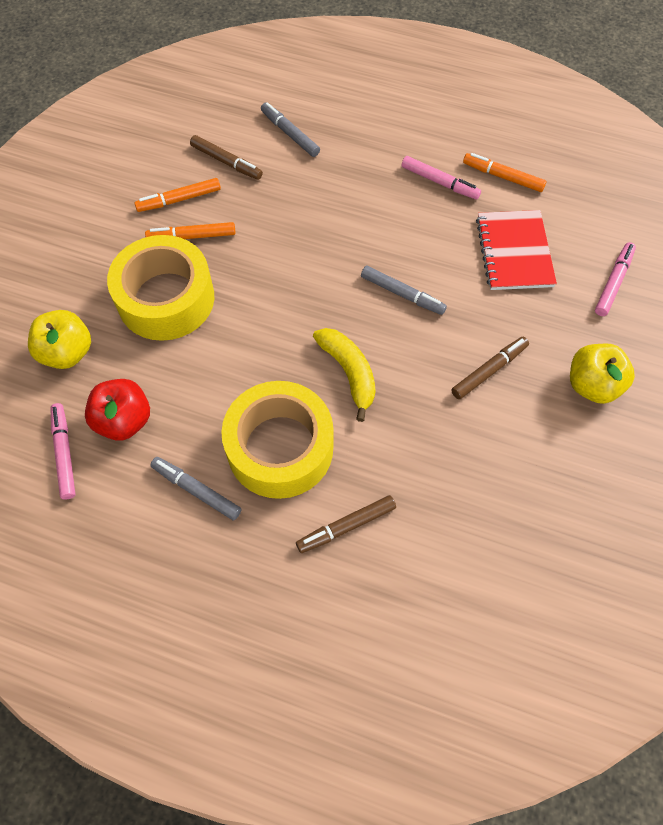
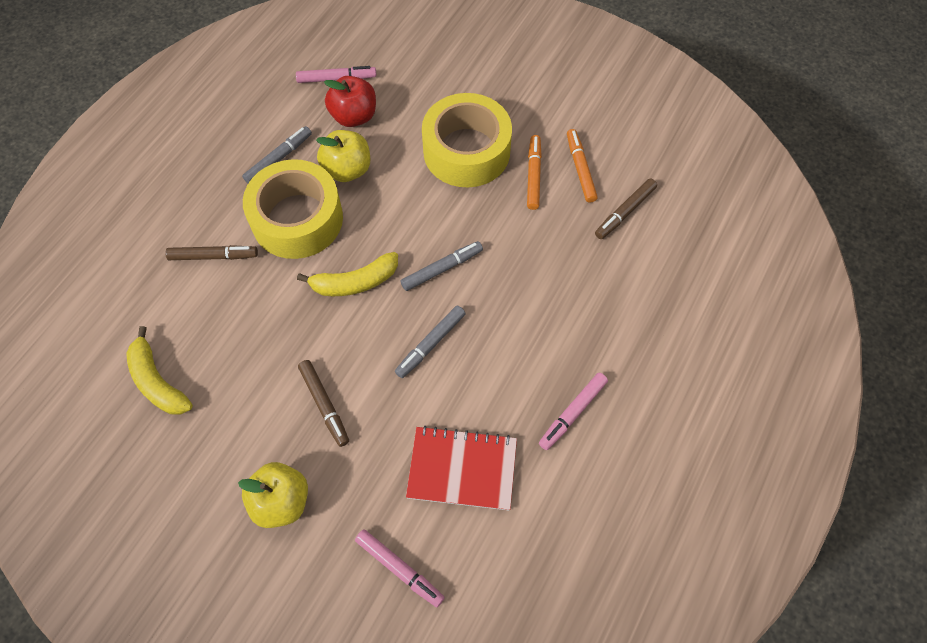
camera: 100 degrees right, 0 degrees up
(67, 352) = (427, 82): yellow apple -> yellow apple (347, 169)
(290, 134) = (660, 274): grey marker -> grey marker (442, 269)
(346, 526) = (213, 256): brown marker -> brown marker turned 105 degrees clockwise
(503, 177) = (572, 486): orange marker -> none
(512, 538) = (157, 382): none -> yellow banana

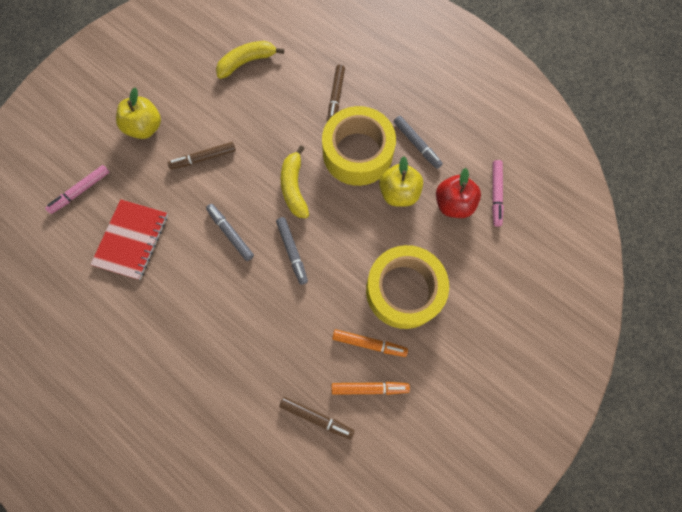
camera: 100 degrees right, 10 degrees up
(572, 413) = (149, 326): pink marker -> none
(624, 212) = (316, 417): brown marker -> brown marker turned 150 degrees clockwise

